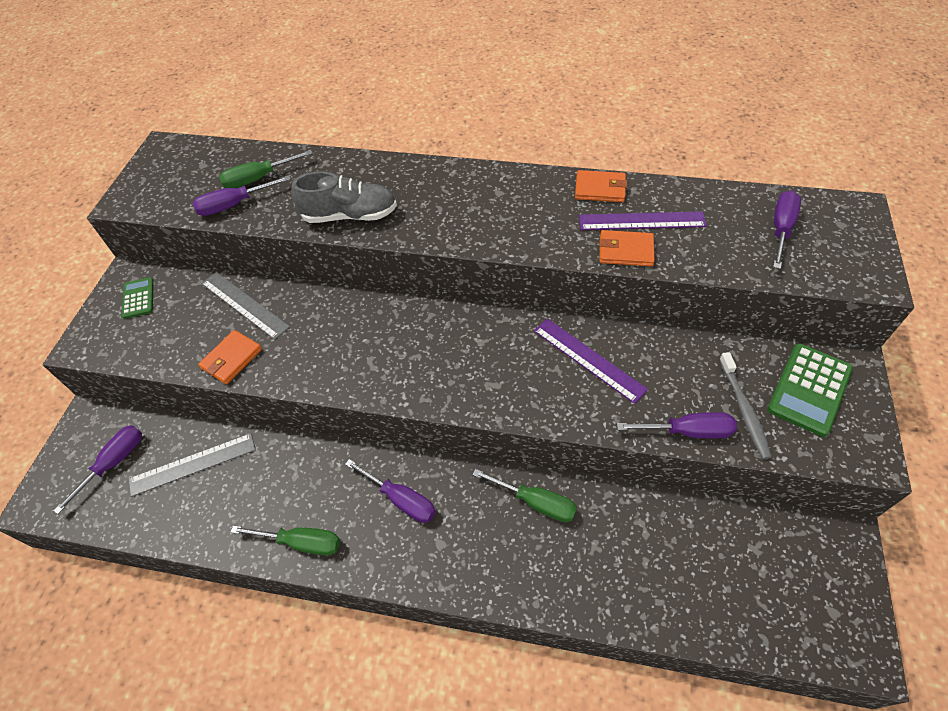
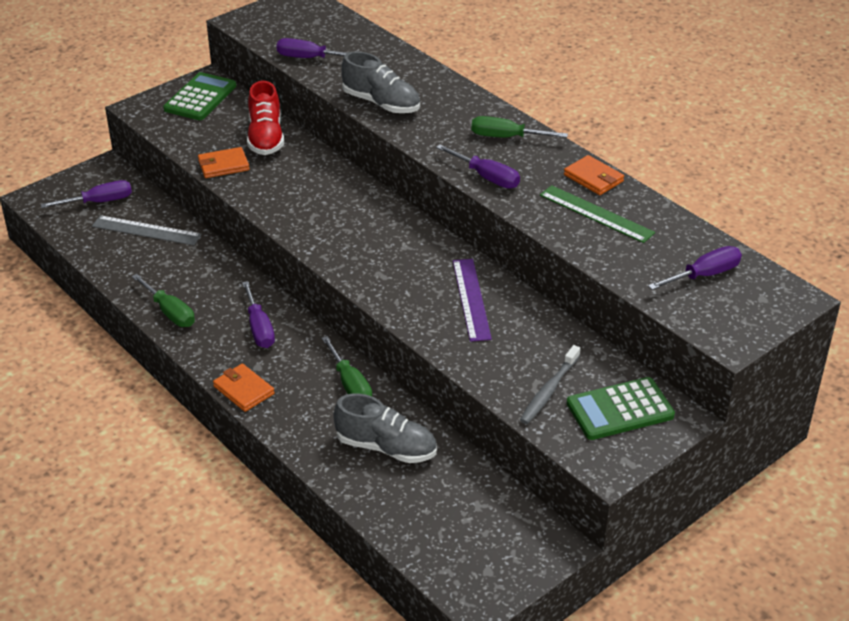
camera: 35 degrees right, 15 degrees down
(138, 298) = (200, 98): green calculator -> green calculator, size x1.72
(244, 304) = (266, 138): grey ruler -> red shoe
(259, 179) = (345, 49): green screwdriver -> green screwdriver (507, 137)
(625, 251) = (555, 225): orange wallet -> orange wallet (243, 390)
(630, 547) = (386, 447): none -> grey shoe
(641, 221) = (596, 214): purple ruler -> green ruler
(687, 431) = (487, 377): purple screwdriver -> purple screwdriver (486, 177)

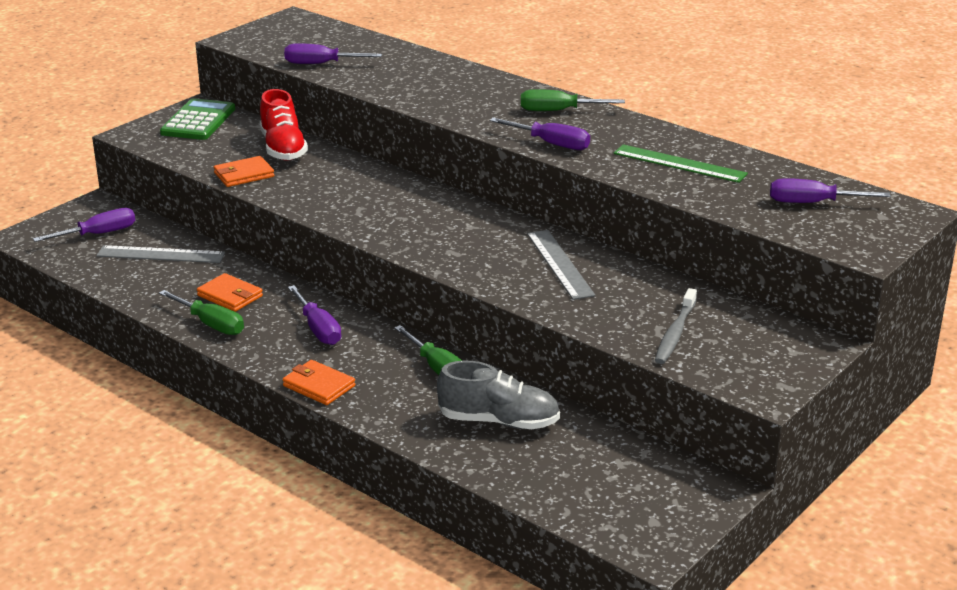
camera: 10 degrees left, 10 degrees down
(381, 103) = (413, 94): grey shoe -> none
(471, 299) = (560, 264): purple ruler -> grey ruler
(593, 178) = (664, 136): orange wallet -> orange wallet (230, 296)
(620, 409) = (757, 342): green calculator -> none
(703, 275) = (813, 203): purple screwdriver -> purple screwdriver turned 135 degrees counterclockwise

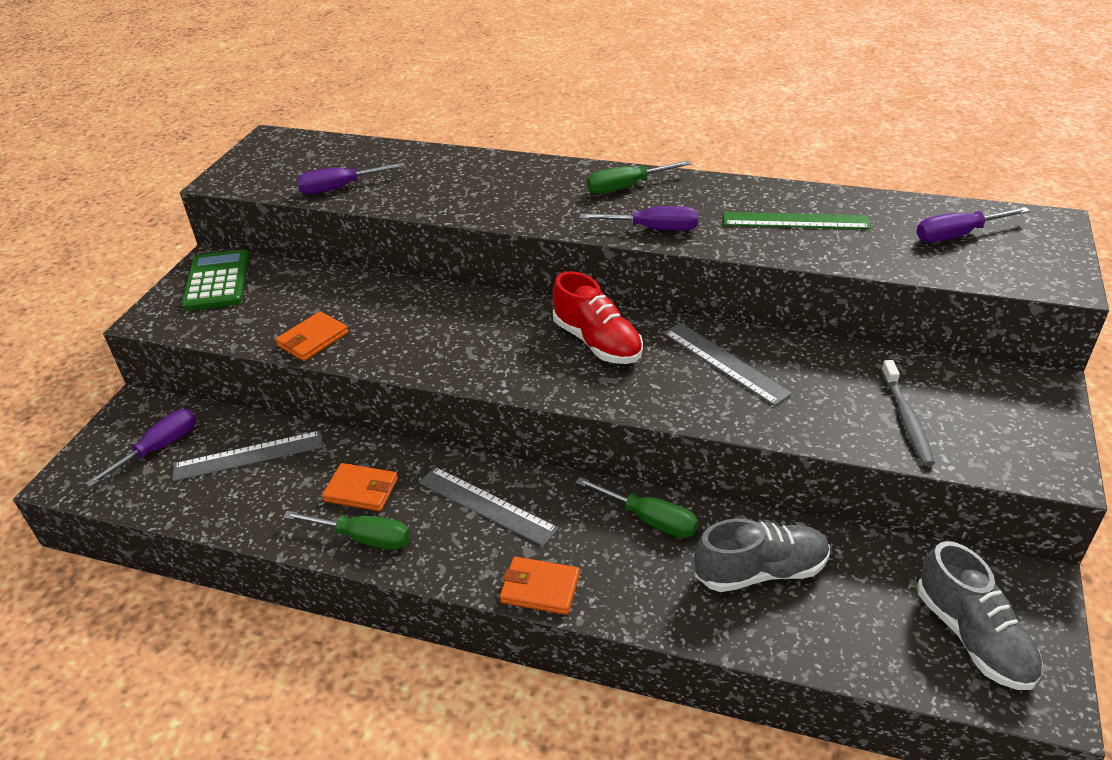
camera: 20 degrees left, 10 degrees up
(283, 148) = (334, 293): red shoe -> red shoe (597, 342)
(318, 329) = (486, 505): purple screwdriver -> grey ruler
(632, 502) = (973, 636): none -> grey shoe

